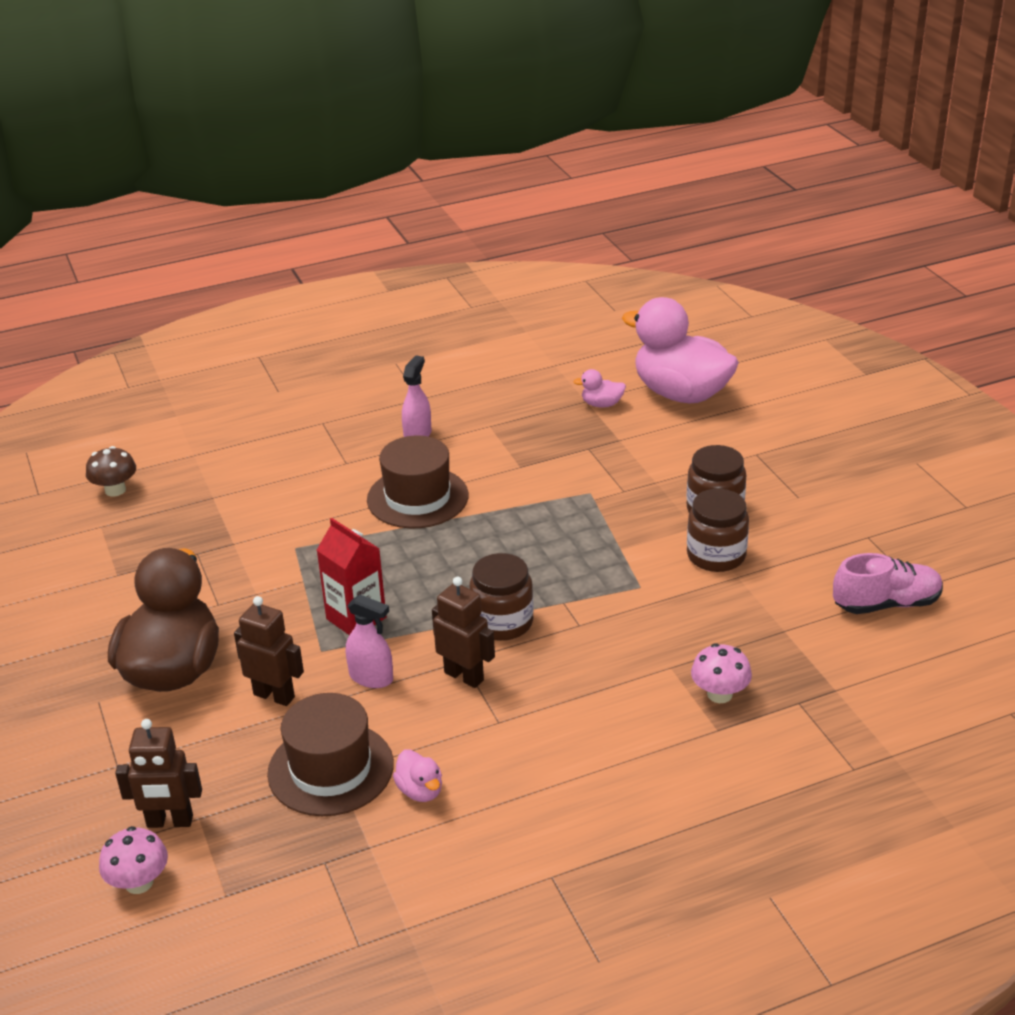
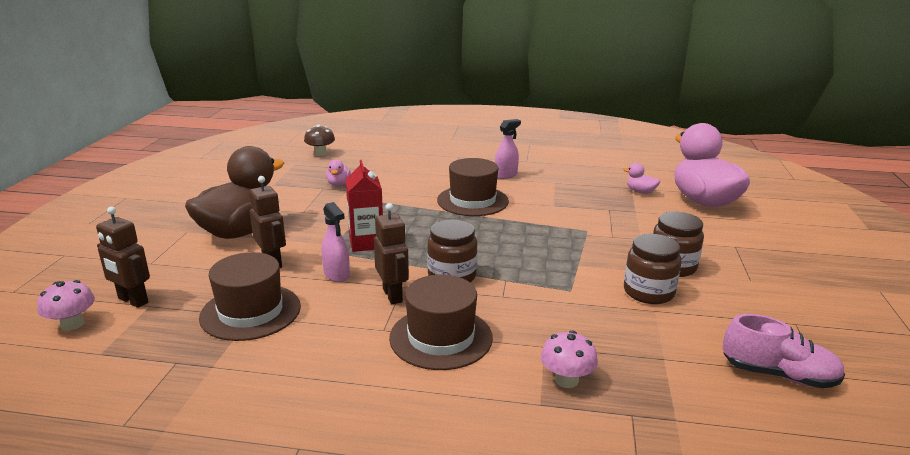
camera: 30 degrees right, 10 degrees down
(420, 791) = (284, 348): pink duck -> pink duck (338, 184)
(565, 704) = (441, 337): none -> brown hat

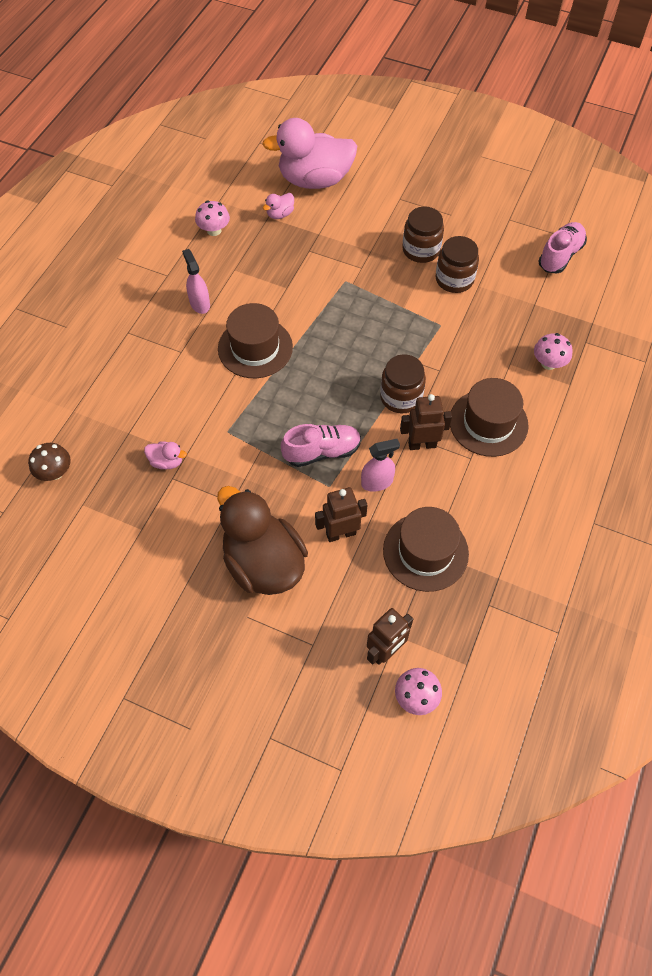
camera: 75 degrees left, 35 degrees up
(366, 243) = (322, 452): red carton -> pink shoe
(591, 170) = (214, 230): none -> pink mushroom

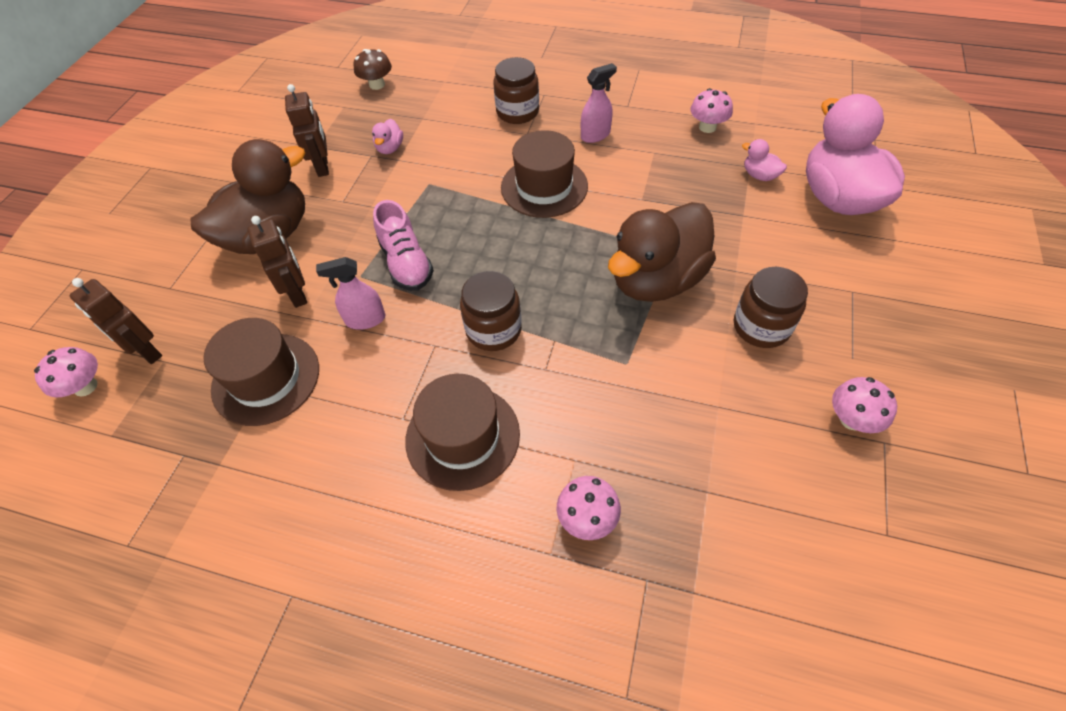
camera: 85 degrees right, 5 degrees down
(371, 295) = (656, 280): none -> brown duck
(377, 482) = (365, 319): pink spray bottle -> pink spray bottle turned 105 degrees clockwise
(422, 444) = (422, 360): brown robot -> brown robot (323, 167)
(454, 279) = (719, 373): brown jar -> brown jar (517, 112)
(493, 228) = (852, 419): none -> pink mushroom
(560, 256) = (834, 531): pink shoe -> none

